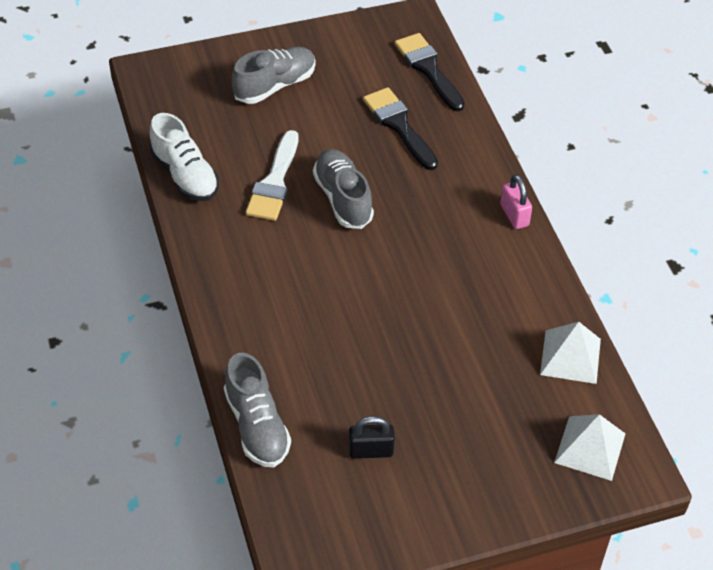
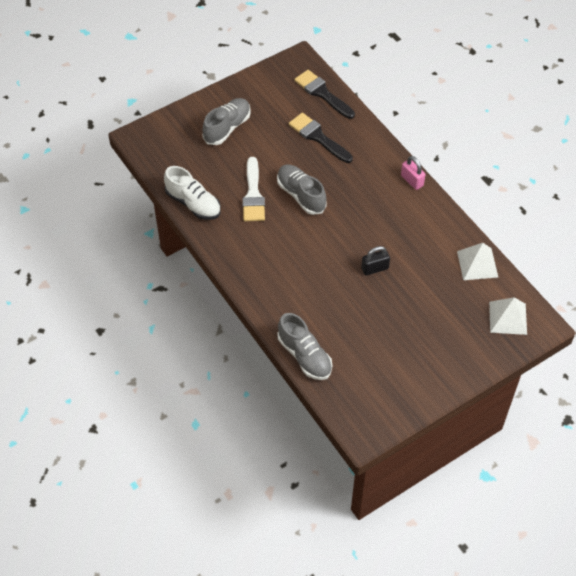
camera: 15 degrees left, 5 degrees up
(371, 450) = (379, 353): black padlock -> black padlock (375, 268)

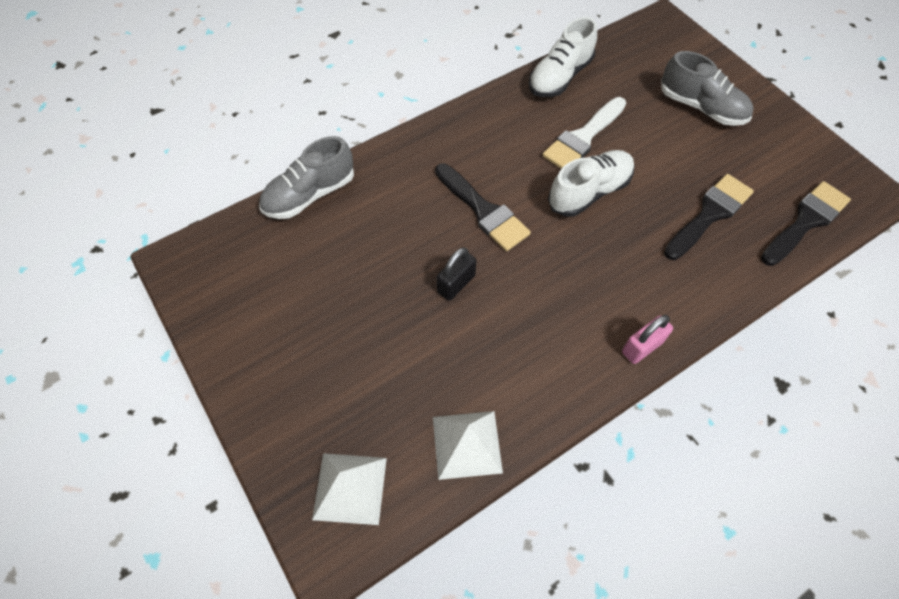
camera: 90 degrees right, 5 degrees up
(253, 194) = (583, 137): white brush -> white brush turned 45 degrees counterclockwise
(301, 195) = (589, 192): grey shoe -> white shoe
(317, 253) = (483, 210): none -> black brush
(375, 268) = (456, 284): black padlock -> black padlock turned 60 degrees clockwise

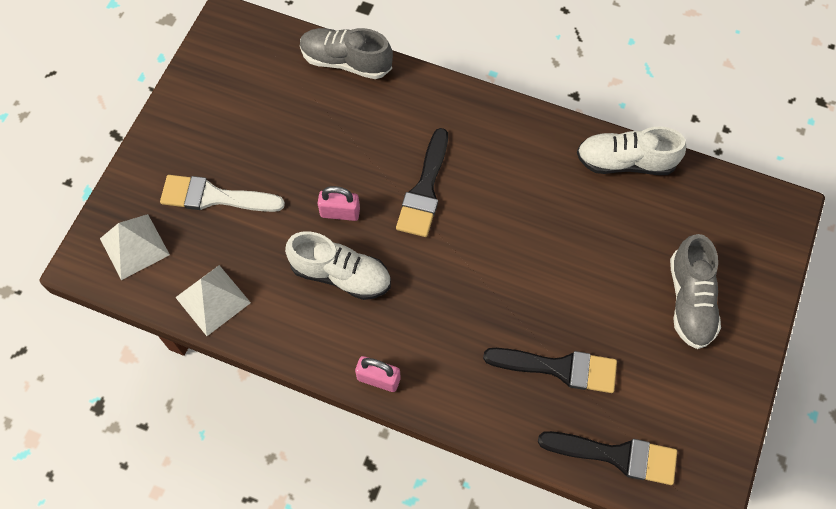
camera: 55 degrees right, 5 degrees up
(456, 284) = (340, 212): black padlock -> pink padlock
(583, 137) = (566, 220): white brush -> white brush (214, 197)
(589, 192) = (507, 258): white shoe -> white shoe (341, 275)

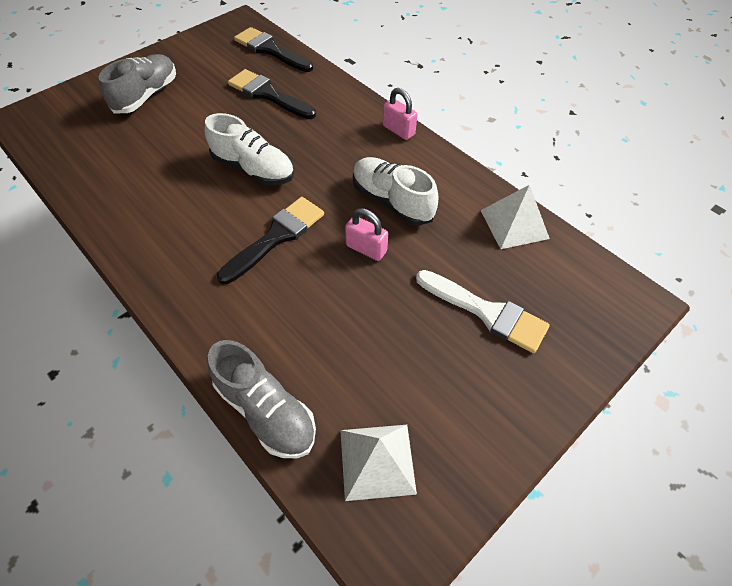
camera: 155 degrees left, 10 degrees down
(134, 246) = (584, 297): white pyramid -> white pyramid (377, 461)
(625, 162) = (90, 190): white shoe -> white shoe (253, 169)

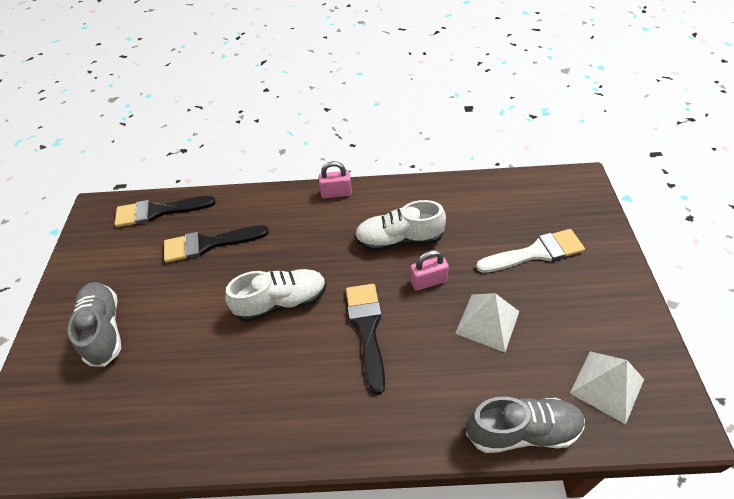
camera: 45 degrees left, 5 degrees down
(514, 224) = (478, 192): white pyramid -> white pyramid (487, 322)

